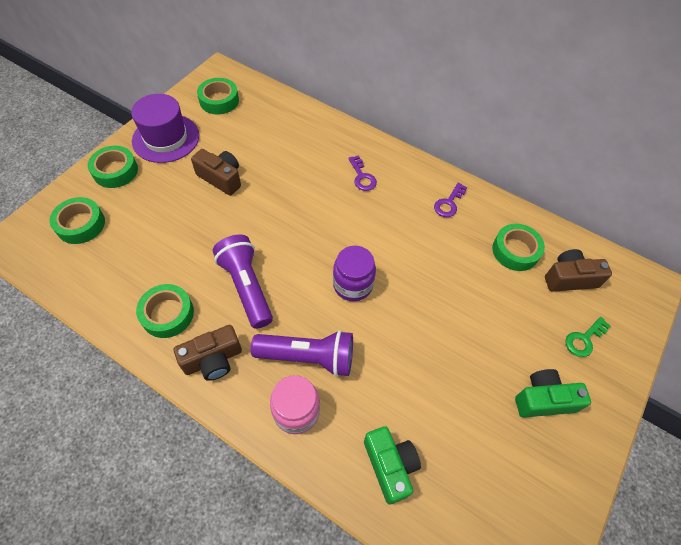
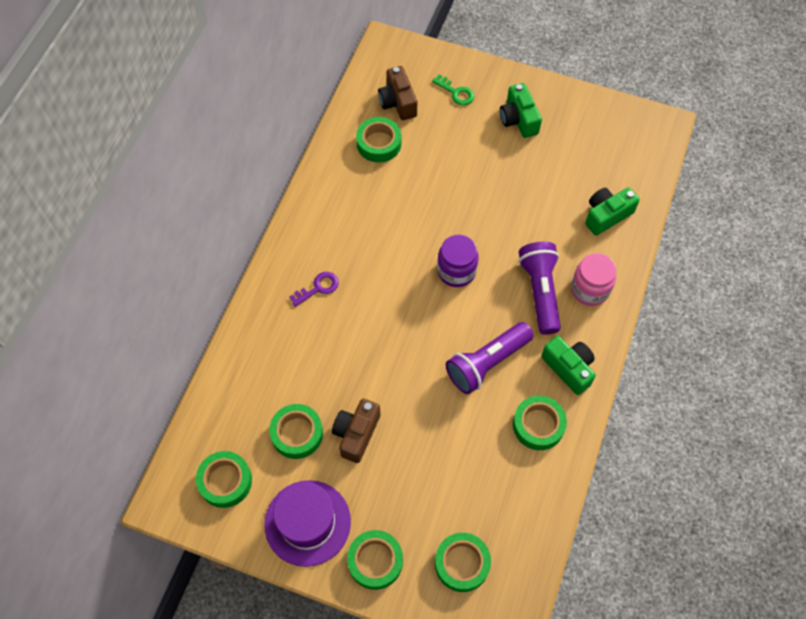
camera: 100 degrees left, 5 degrees up
(213, 360) = (569, 368): brown camera -> green camera
(237, 143) = (297, 433): none -> green tape
(449, 203) = (335, 202): purple key -> none

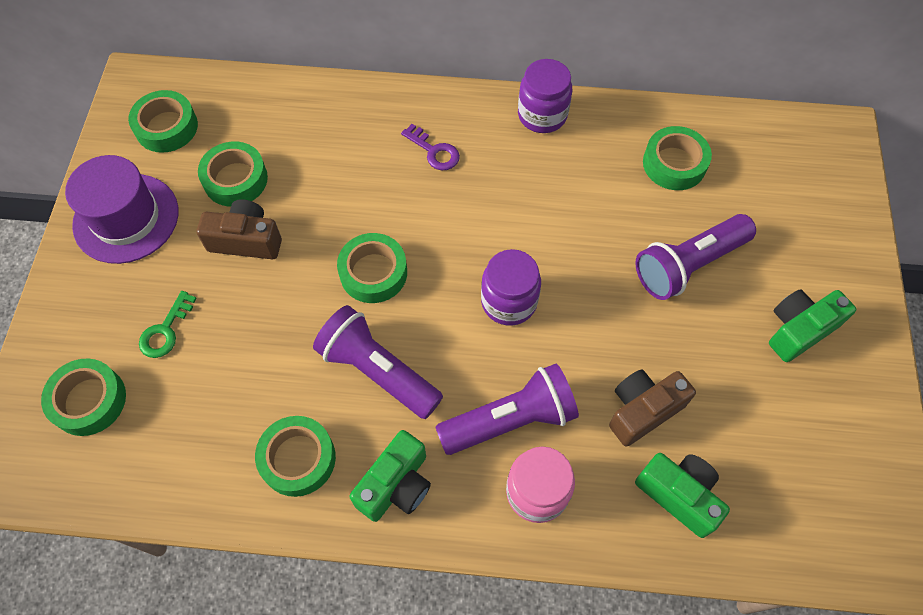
camera: 75 degrees right, 0 degrees up
(310, 210) = (542, 115): none -> purple jar
(375, 561) = (85, 300): green tape -> green tape (373, 272)
(398, 102) = (752, 169): brown camera -> brown camera (642, 410)
(456, 93) = (804, 237): green key -> green key (165, 331)
(458, 161) = (688, 265): none -> purple flashlight

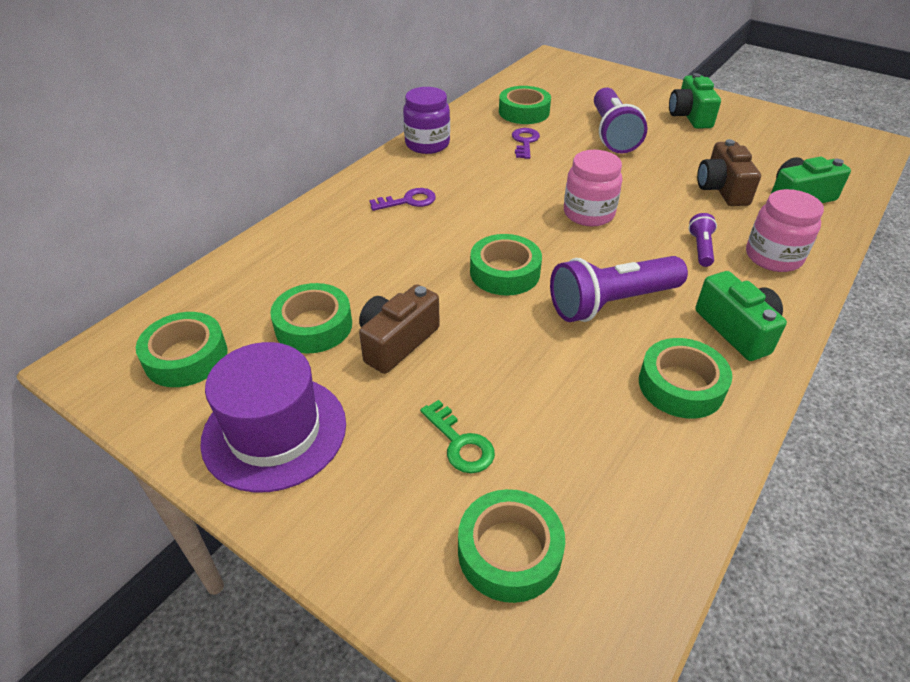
camera: 60 degrees left, 20 degrees down
(509, 302) = (588, 213): purple jar -> pink jar
(510, 420) = (700, 248): purple flashlight -> purple flashlight, size x0.48
(608, 192) = (525, 142): none -> purple key

